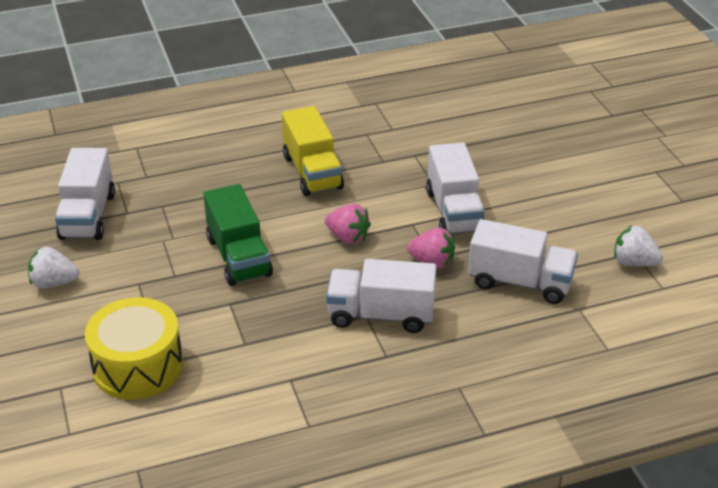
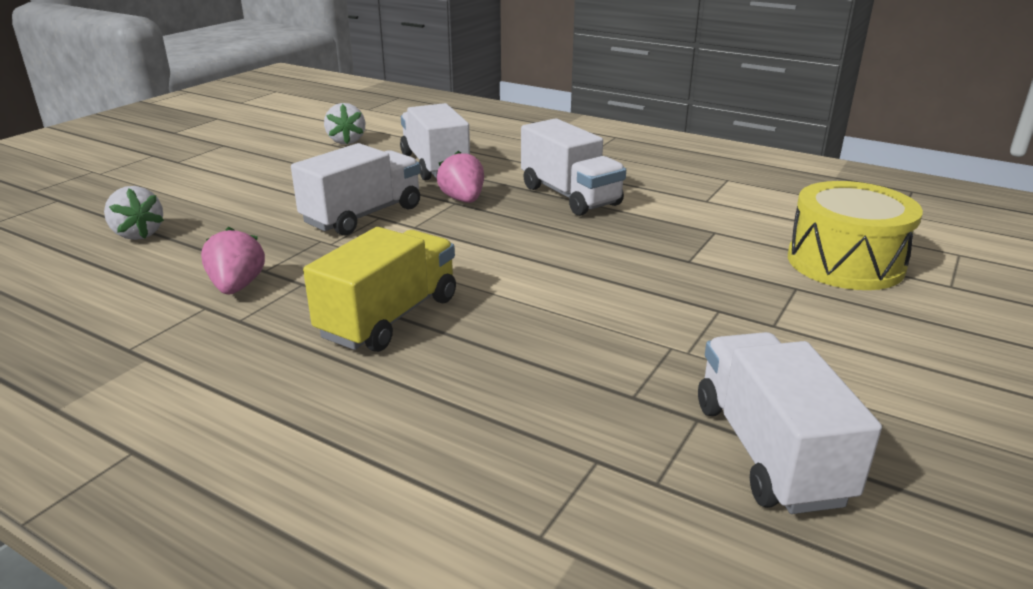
camera: 130 degrees left, 10 degrees down
(54, 283) = (900, 384): white strawberry -> white strawberry (138, 234)
(88, 216) = (769, 451): white truck -> white truck turned 60 degrees counterclockwise
(239, 257) = (621, 288): green truck -> none
(348, 237) = (488, 246): pink strawberry -> pink strawberry (237, 286)

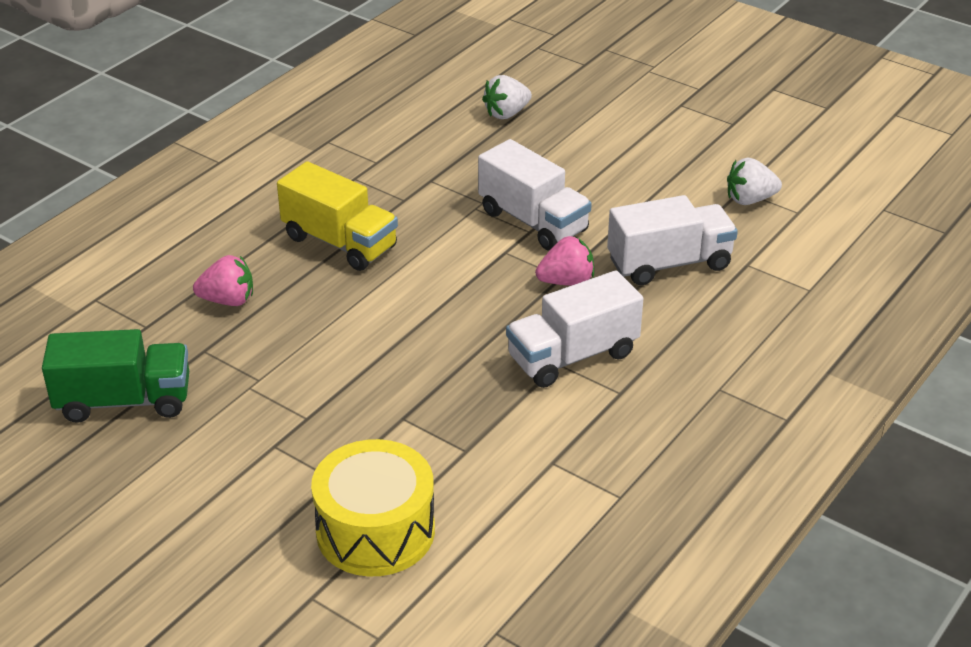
camera: 95 degrees right, 10 degrees up
(237, 286) = (404, 171): pink strawberry -> pink strawberry (228, 300)
(769, 451) = (124, 401): white truck -> green truck

